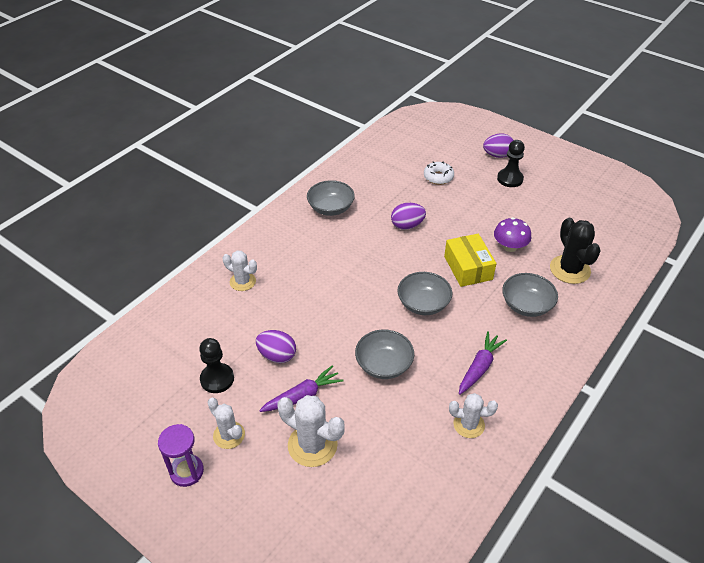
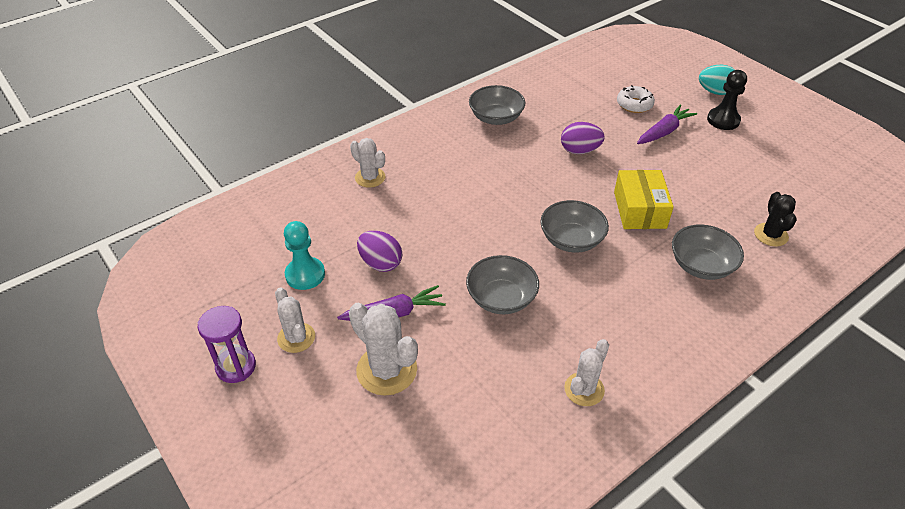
camera: 15 degrees right, 0 degrees up
(217, 379) = (305, 274): black pawn -> turquoise pawn
(469, 425) = (584, 389): white cactus -> white cactus turned 75 degrees counterclockwise
(479, 367) = (618, 326): purple carrot -> purple carrot (663, 132)
(497, 155) = (715, 92): purple egg -> turquoise egg
(509, 247) = (700, 195): purple mushroom -> none
(570, 269) = (771, 235): black cactus -> black cactus, size x0.64

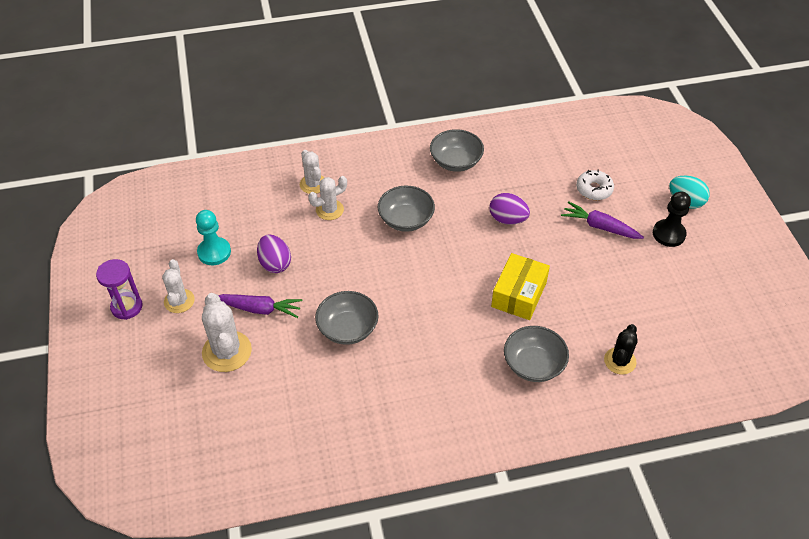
camera: 25 degrees right, 5 degrees up
(571, 240) = (439, 300): grey bowl -> grey bowl (406, 219)
(584, 389) = (360, 426): white cactus -> white cactus (329, 210)
(663, 132) = (600, 227): purple carrot -> purple carrot turned 135 degrees counterclockwise

